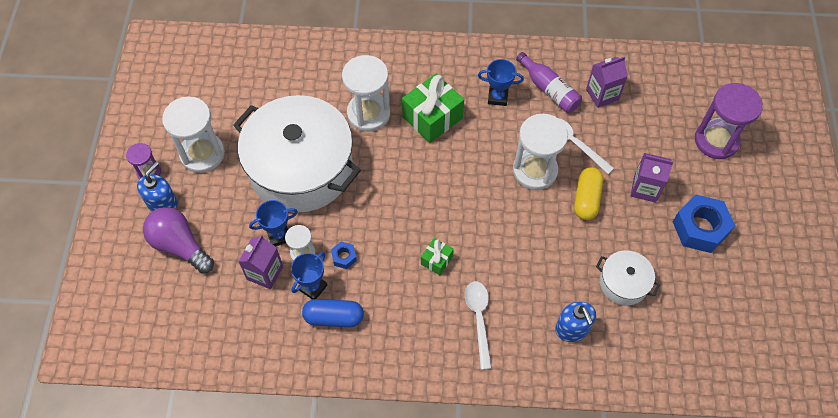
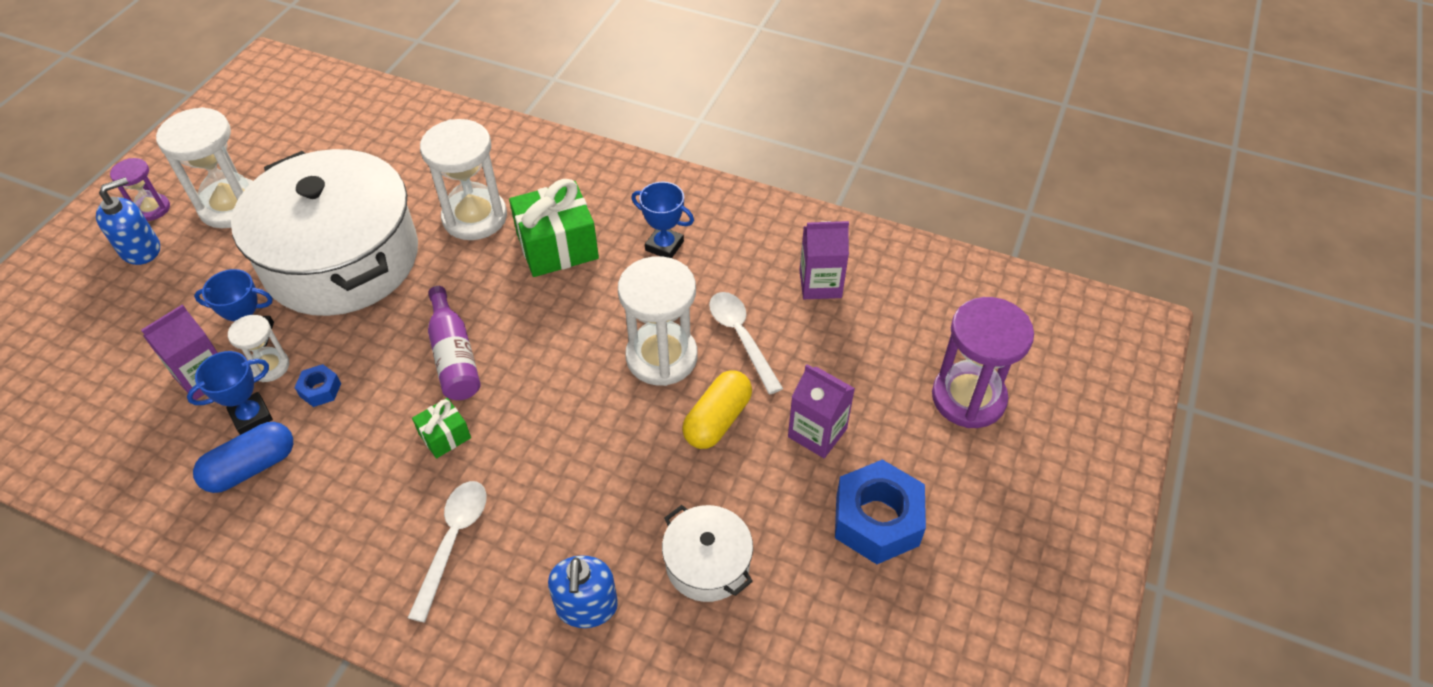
camera: 20 degrees right, 10 degrees down
(180, 245) = (123, 307): purple light bulb -> none
(334, 317) = (251, 467): blue capsule -> blue capsule turned 60 degrees counterclockwise
(549, 90) = (744, 256): purple bottle -> purple bottle (454, 356)

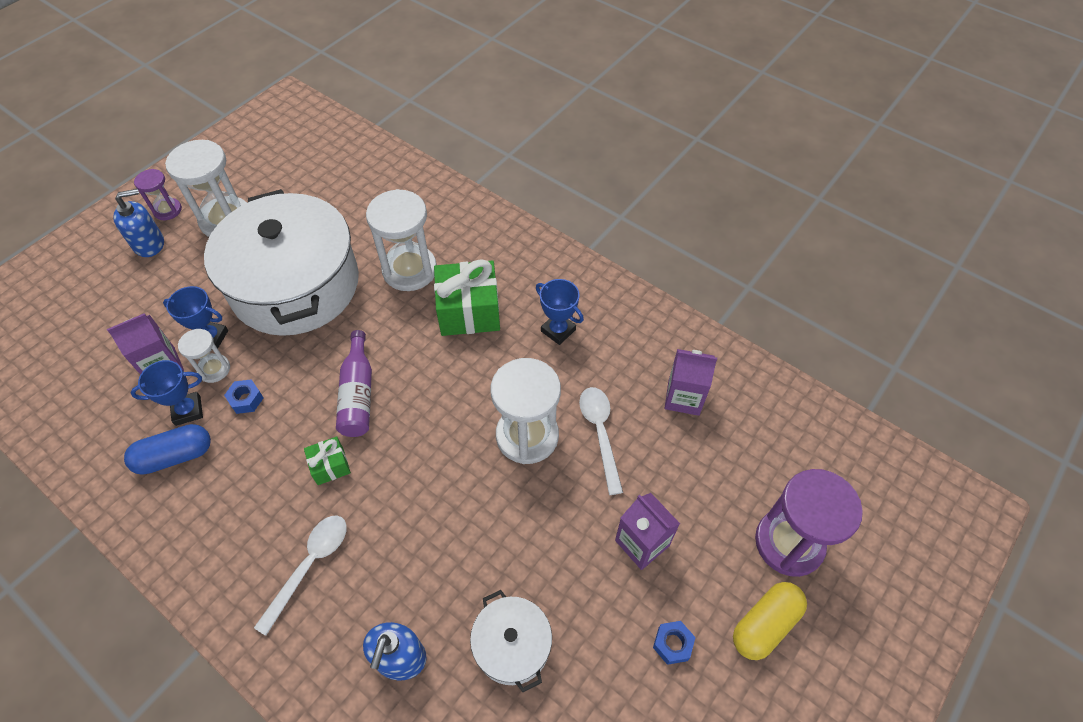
camera: 15 degrees right, 5 degrees up
(717, 420) = (558, 508): yellow capsule -> yellow capsule (765, 624)
(877, 520) = (672, 644): blue nut -> blue nut, size x0.47

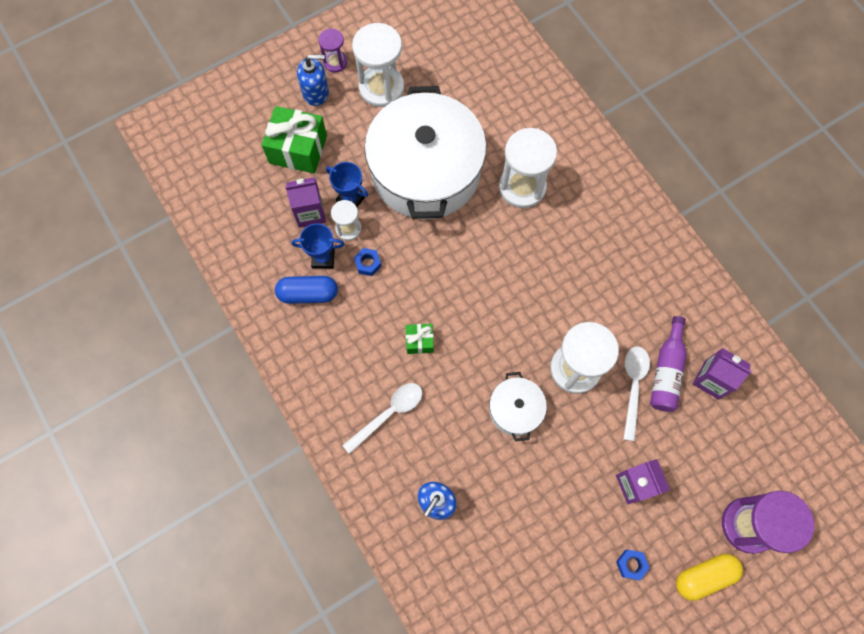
camera: 20 degrees right, 15 degrees up
(358, 394) = (454, 288): purple bottle -> purple bottle (666, 371)
(469, 311) = (560, 243): green gift -> green gift (298, 149)
(512, 645) = (516, 523): white pot -> white pot (515, 410)
(558, 330) = (629, 285): blue trophy -> none

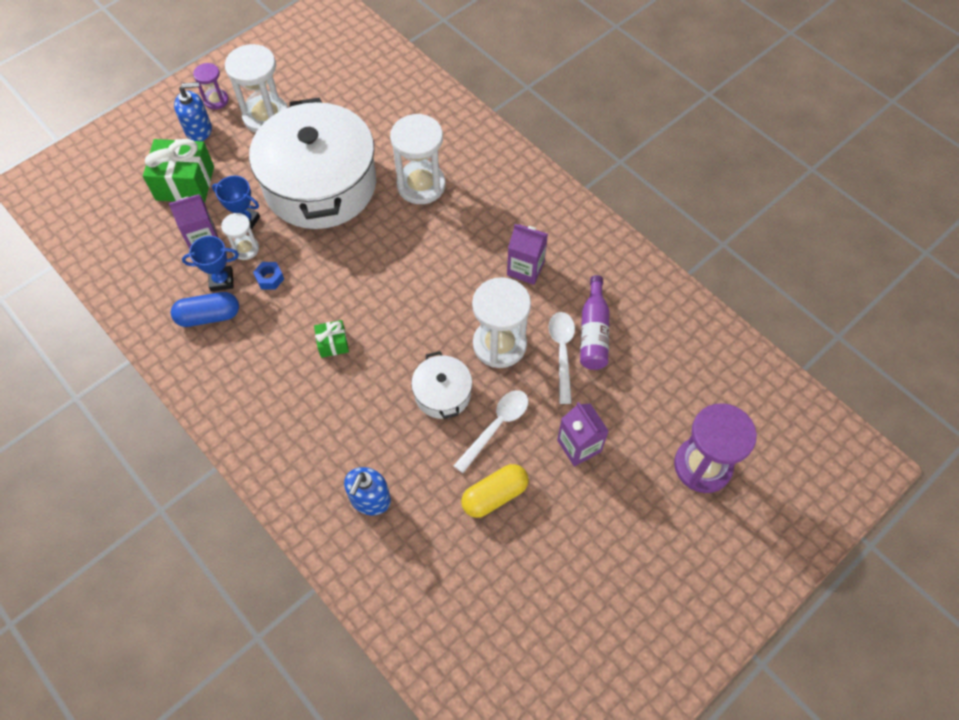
camera: 10 degrees left, 10 degrees down
(388, 414) = (308, 419): white spoon -> white spoon (496, 426)
(631, 564) = (587, 526): blue nut -> none
(704, 576) = (666, 524): yellow capsule -> yellow capsule (494, 495)
(711, 379) = (641, 333): purple carton -> purple carton (525, 268)

